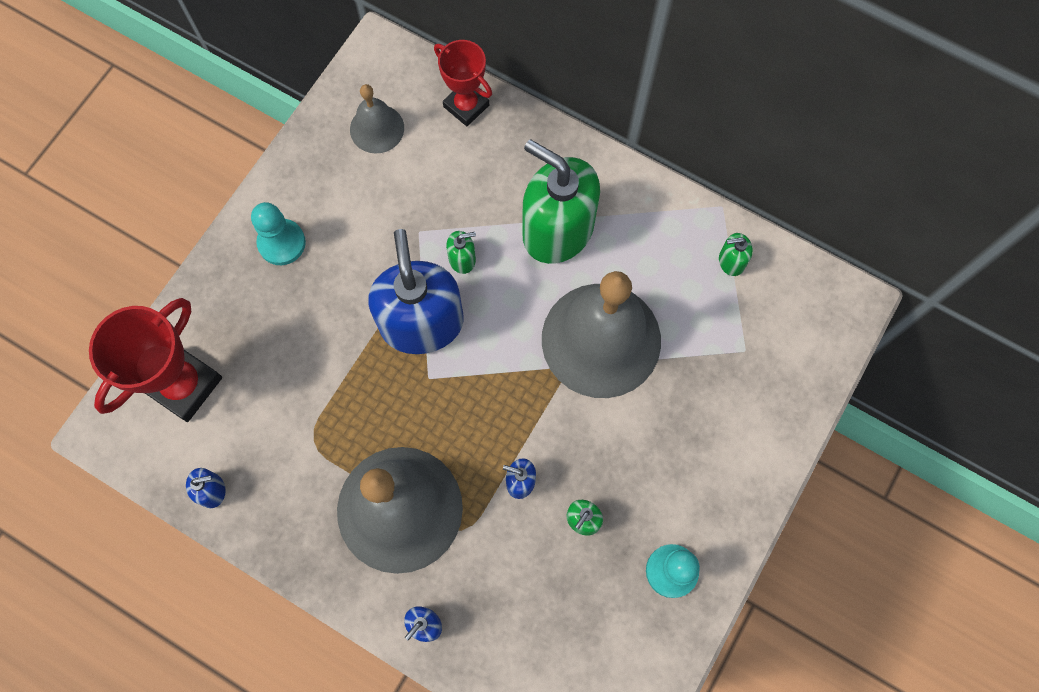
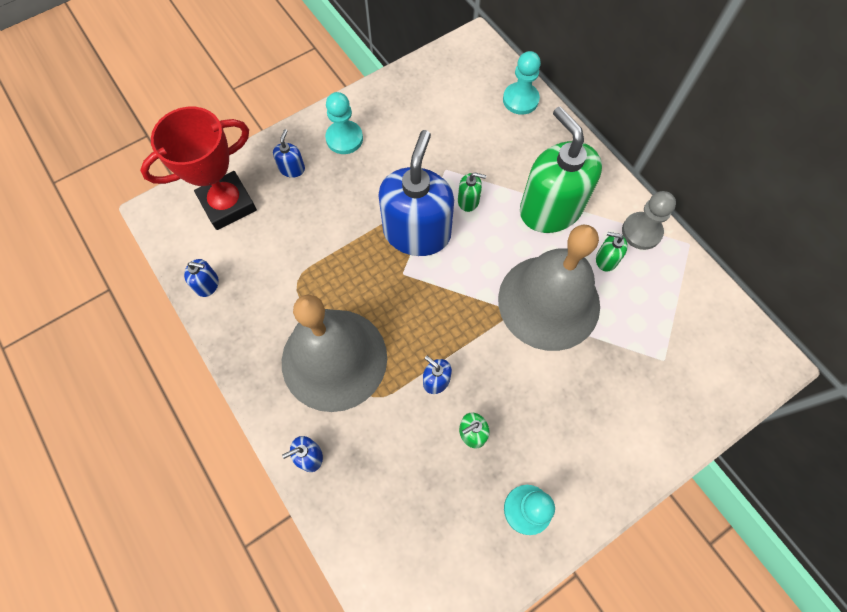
camera: 25 degrees right, 5 degrees down
(238, 308) = (292, 169): none -> blue soap dispenser
(377, 128) = (449, 90): grey bell -> none
(466, 106) = (520, 100): red trophy -> turquoise pawn
(666, 214) = (641, 232): none -> grey pawn
(731, 261) = (680, 287): green soap dispenser -> green soap dispenser (606, 259)

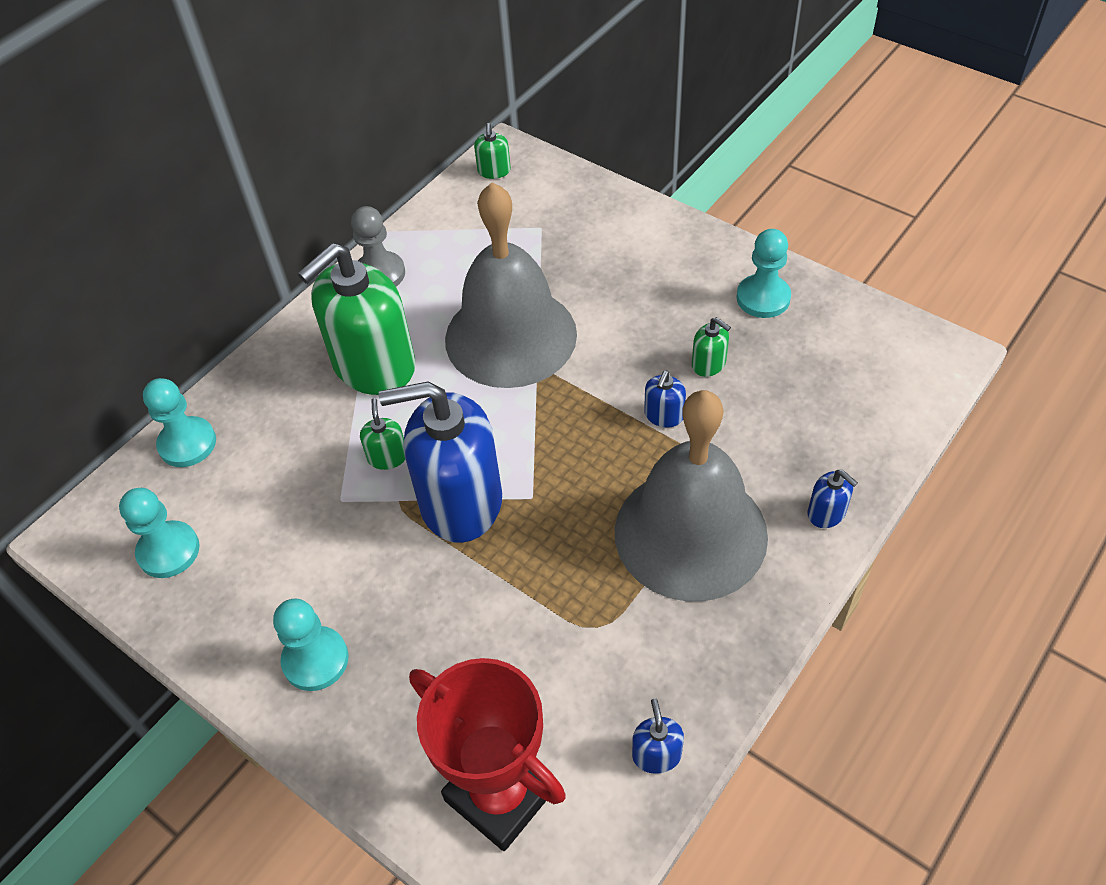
camera: 105 degrees left, 15 degrees down
(292, 169) = (398, 718): blue soap dispenser -> none
(445, 83) = (168, 551): none -> turquoise pawn
(606, 259) = (431, 297): green soap dispenser -> green soap dispenser (494, 171)

